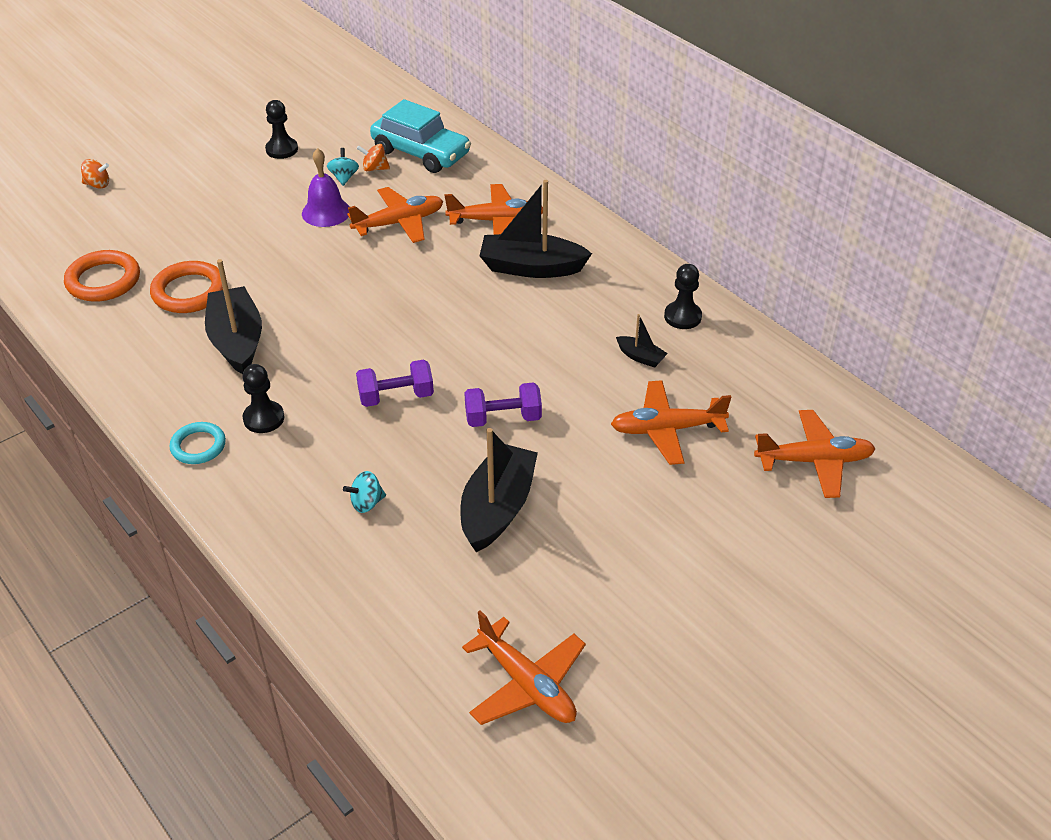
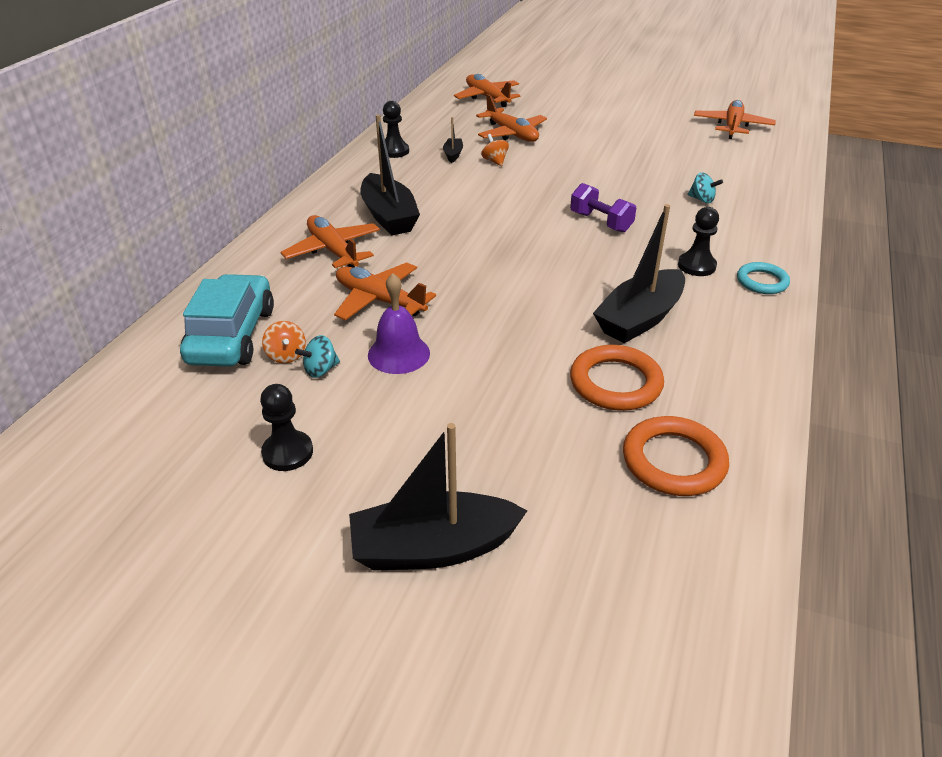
camera: 120 degrees left, 5 degrees down
(98, 185) = (510, 611): orange spinning top -> orange spinning top (495, 161)
(497, 508) = (642, 162): black boat -> black boat (433, 548)
(503, 418) = (568, 180): purple dumbbell -> none

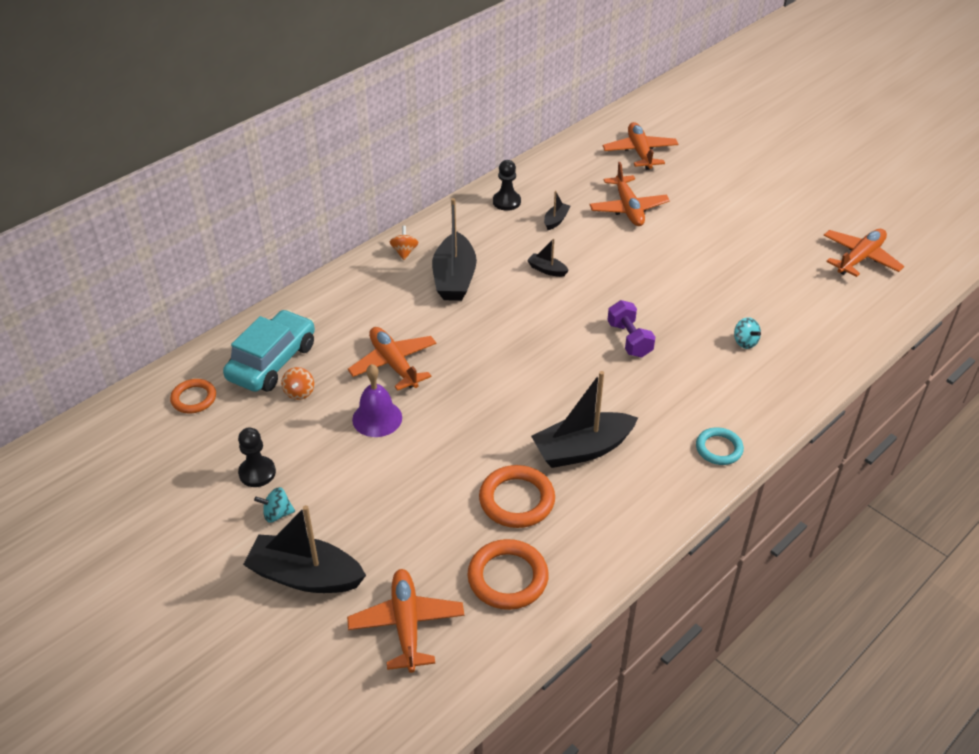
camera: 25 degrees right, 5 degrees up
(150, 399) = (194, 398): none -> orange ring
(320, 370) = (315, 413): turquoise spinning top -> turquoise spinning top (277, 514)
(333, 251) = (388, 302): orange plane -> orange plane (406, 624)
(476, 190) = (547, 270): none -> black boat
(495, 161) = (588, 239): orange spinning top -> orange spinning top (404, 252)
(696, 266) = (675, 413): black pawn -> none

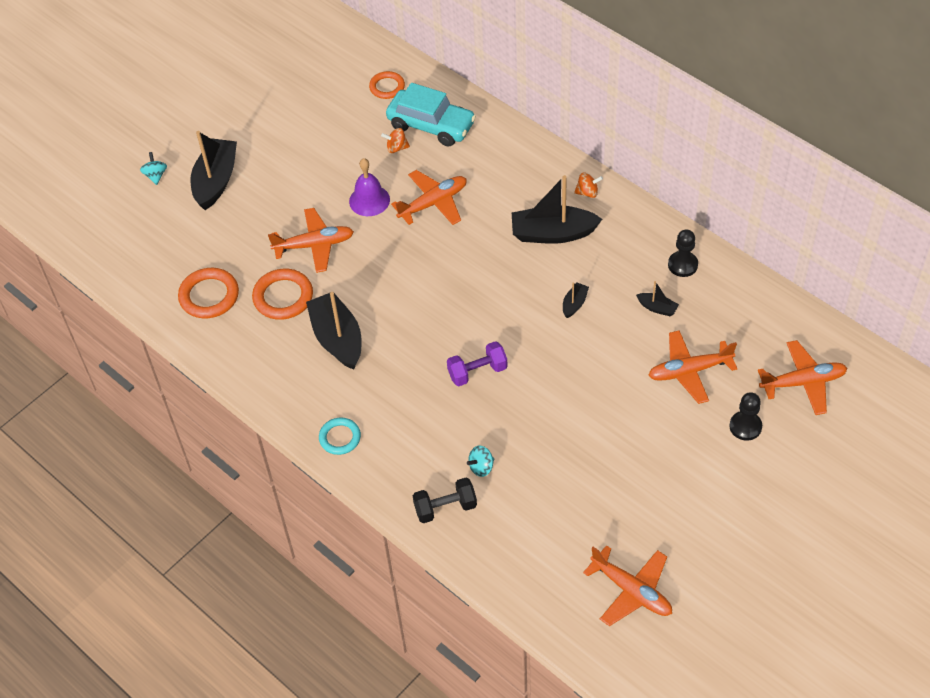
camera: 90 degrees right, 10 degrees up
(257, 473) = (311, 138): black pawn -> black pawn (745, 426)
(277, 514) = (271, 156): turquoise spinning top -> turquoise spinning top (155, 175)
(406, 624) = (172, 241): orange plane -> orange plane (314, 245)
(795, 369) = (445, 508): none -> black dumbbell

